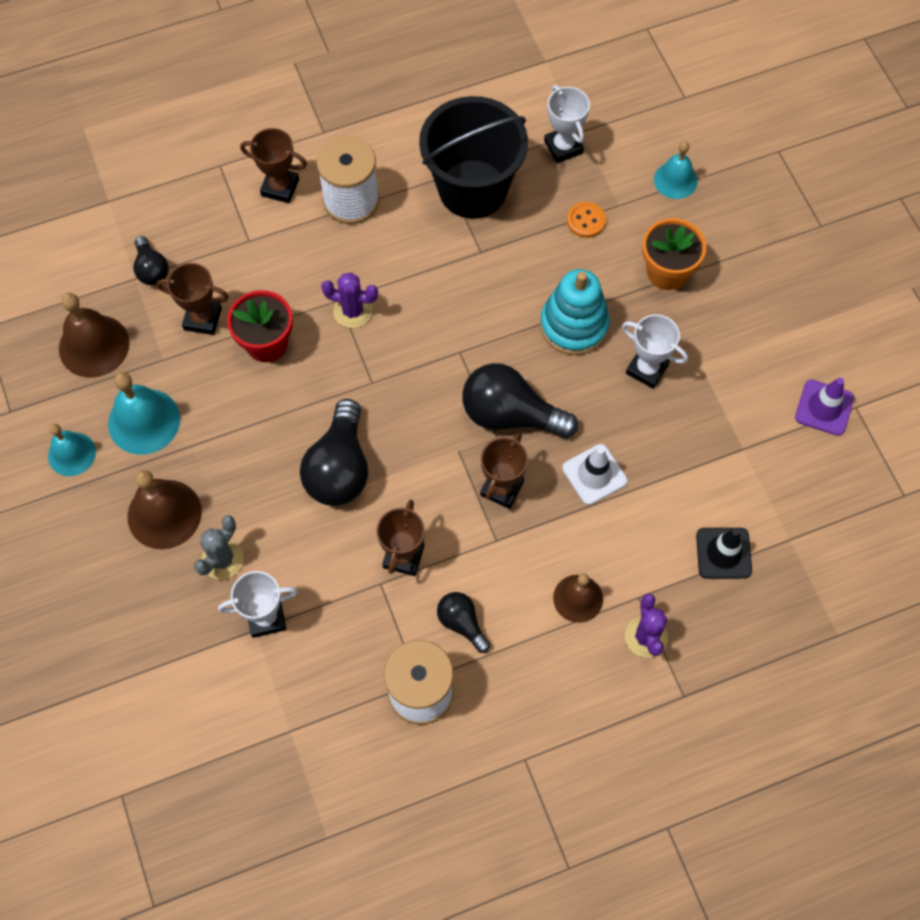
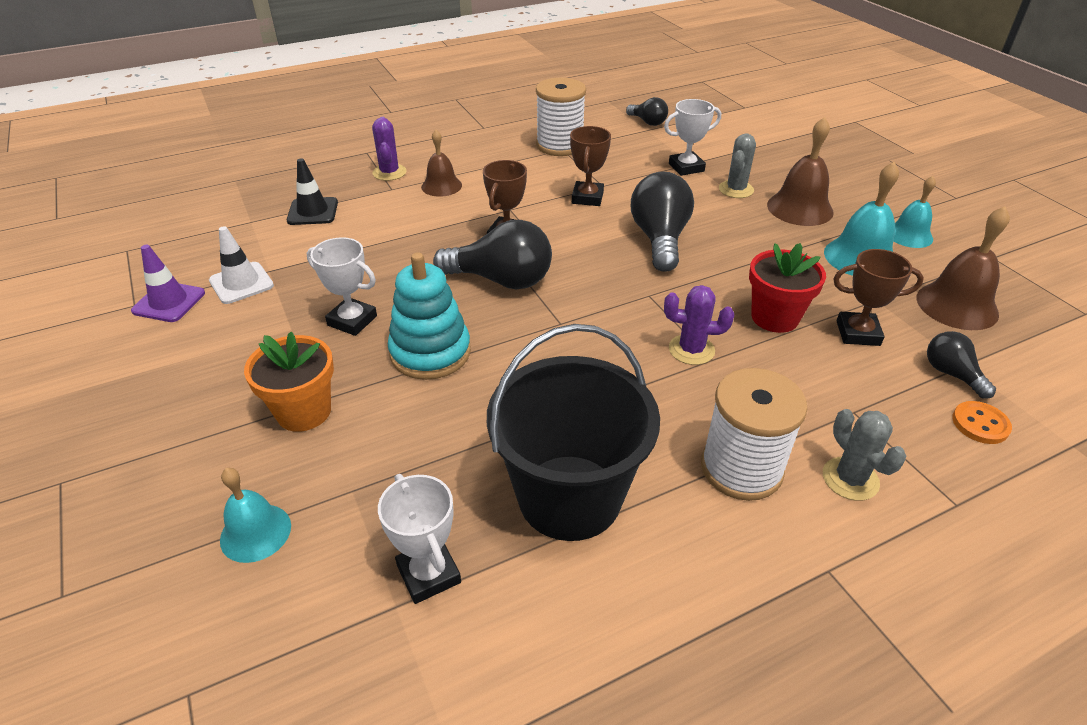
camera: 175 degrees right, 25 degrees down
(280, 187) = (850, 479): brown trophy -> grey cactus
(462, 623) = (534, 172): black light bulb -> black light bulb (648, 122)
(586, 221) = (403, 465): orange button -> orange button (980, 424)
(594, 474) = (420, 247): white traffic cone -> white traffic cone (241, 283)

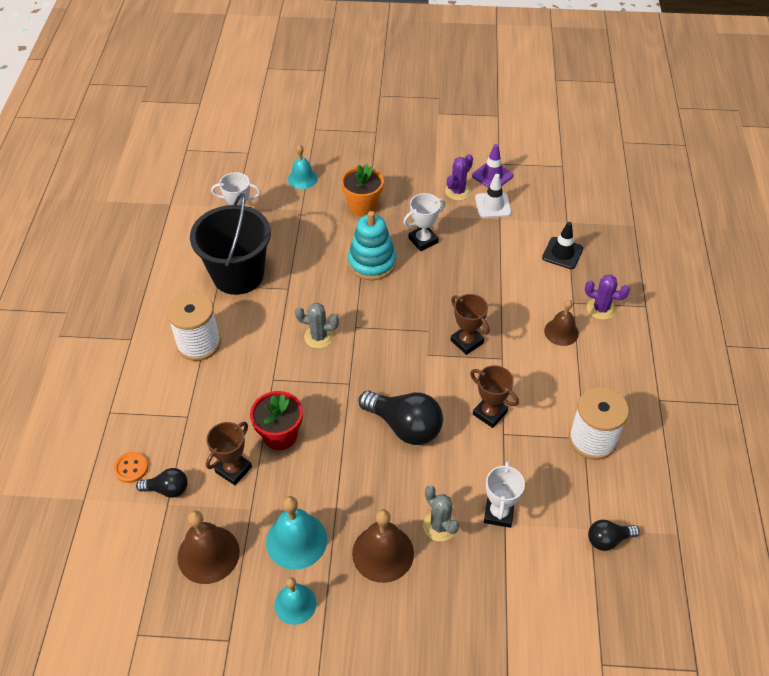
camera: 120 degrees right, 10 degrees up
(501, 280) = (416, 318): black light bulb -> none
(691, 350) = (287, 374): purple cactus -> purple cactus (458, 191)
(850, 479) = (157, 381): grey cactus -> grey cactus (318, 337)

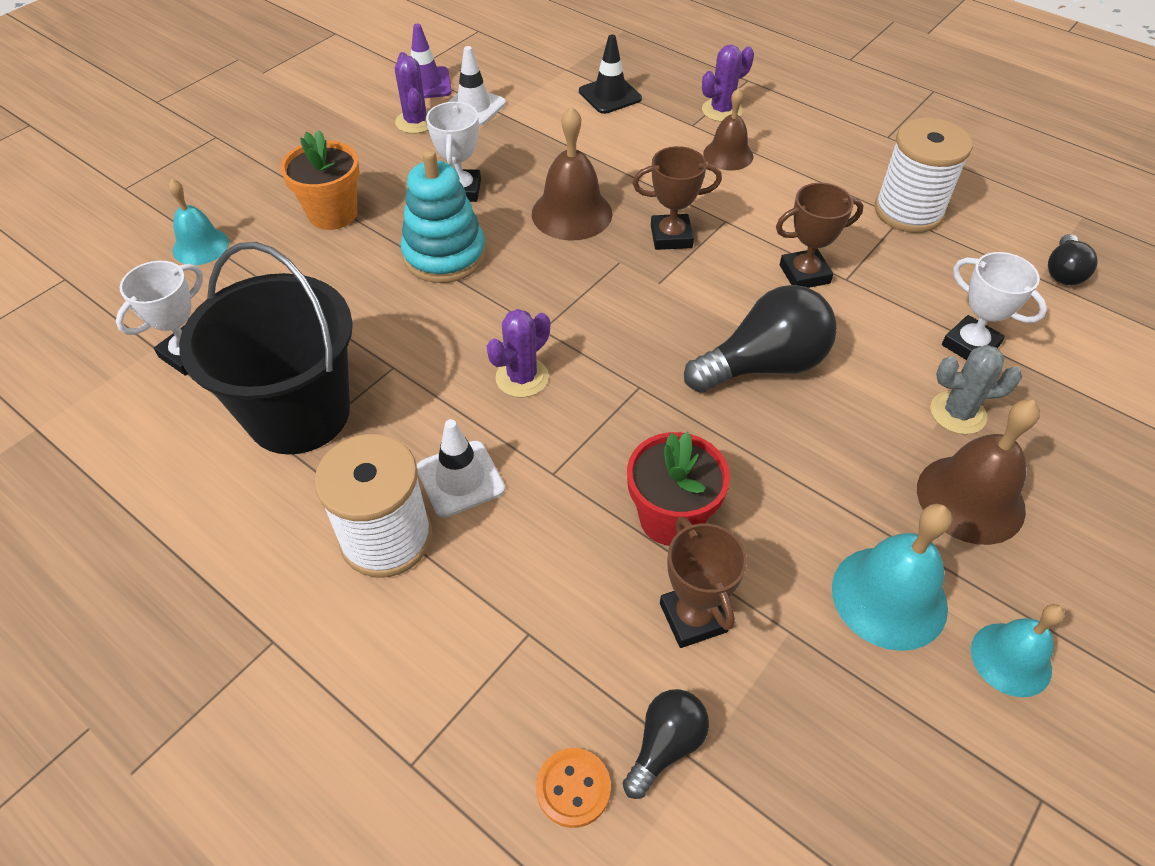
camera: 55 degrees left, 0 degrees up
(208, 554) = (847, 745): brown bell -> brown bell (572, 213)
(245, 349) = (460, 479): none -> white traffic cone
(318, 337) = (522, 377): grey cactus -> purple cactus

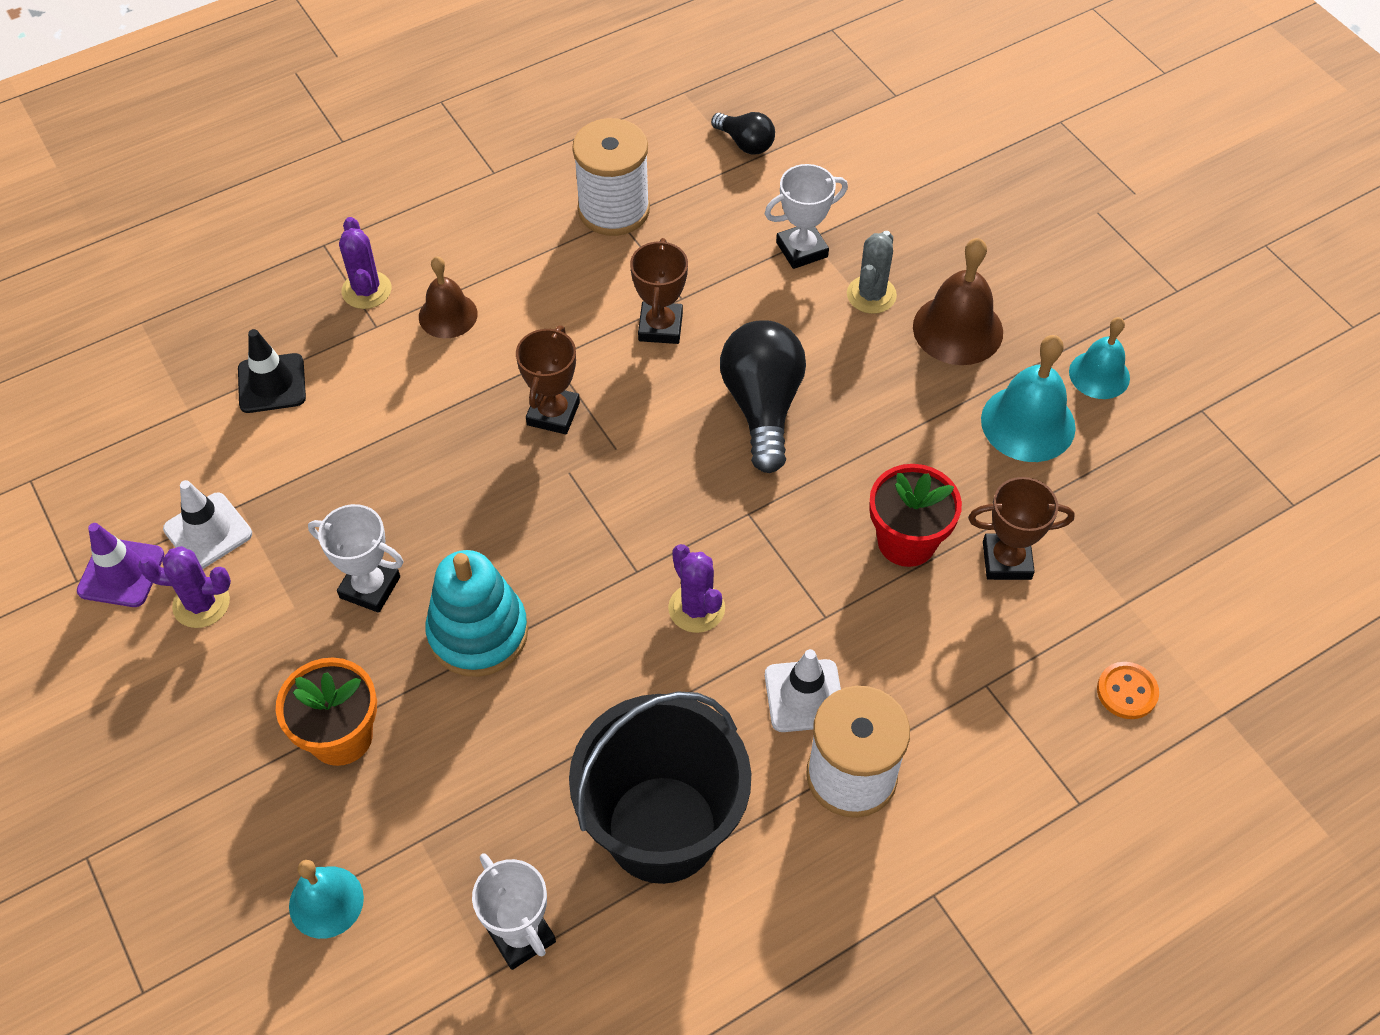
camera: 70 degrees left, 5 degrees up
(572, 213) = (470, 490): brown bell -> none
(665, 745) = (1108, 618): black light bulb -> none

